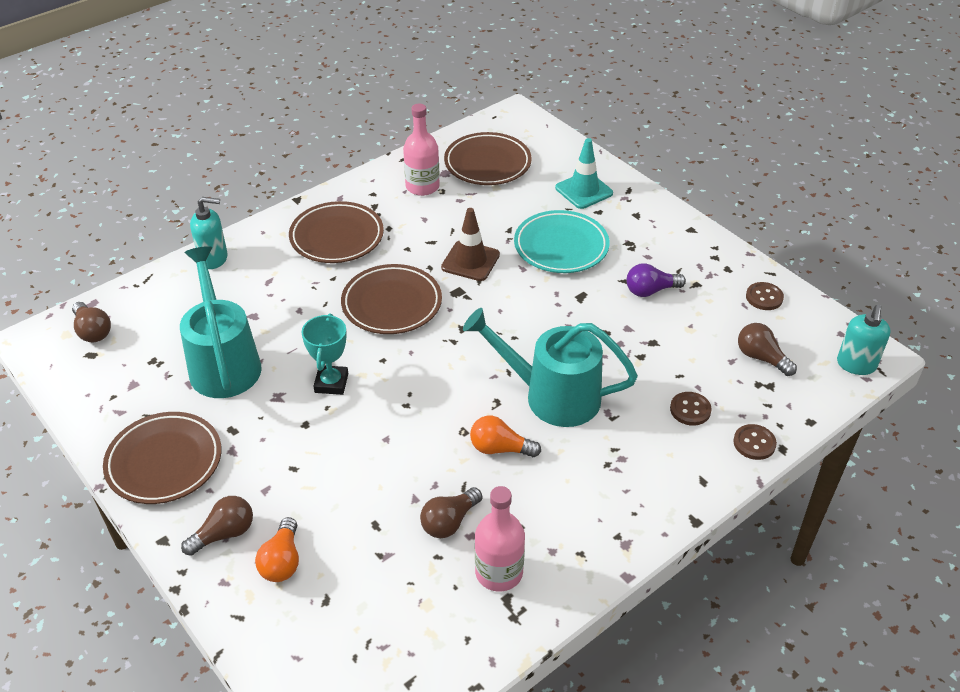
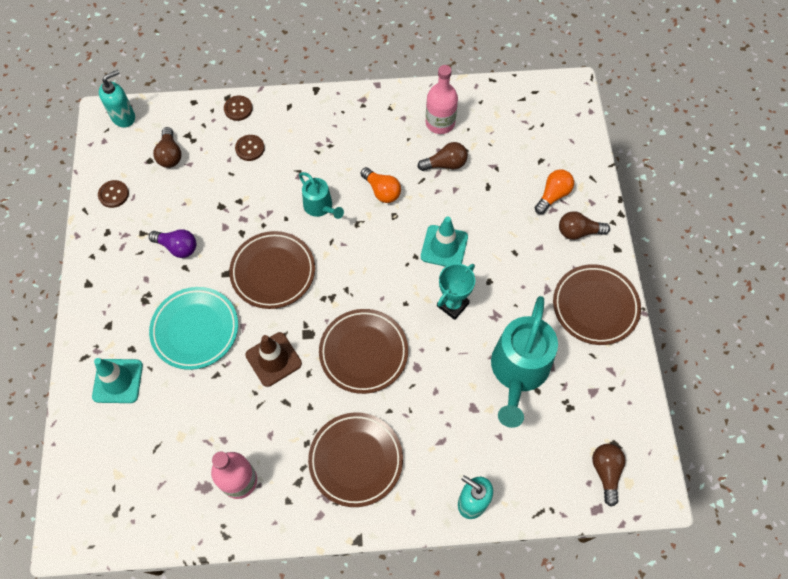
camera: 145 degrees left, 20 degrees up
(381, 430) = (444, 247): none -> turquoise traffic cone
(487, 164) = (160, 474): brown plate -> brown plate (273, 272)
(551, 396) = (320, 207): turquoise watering can -> turquoise watering can, size x0.53

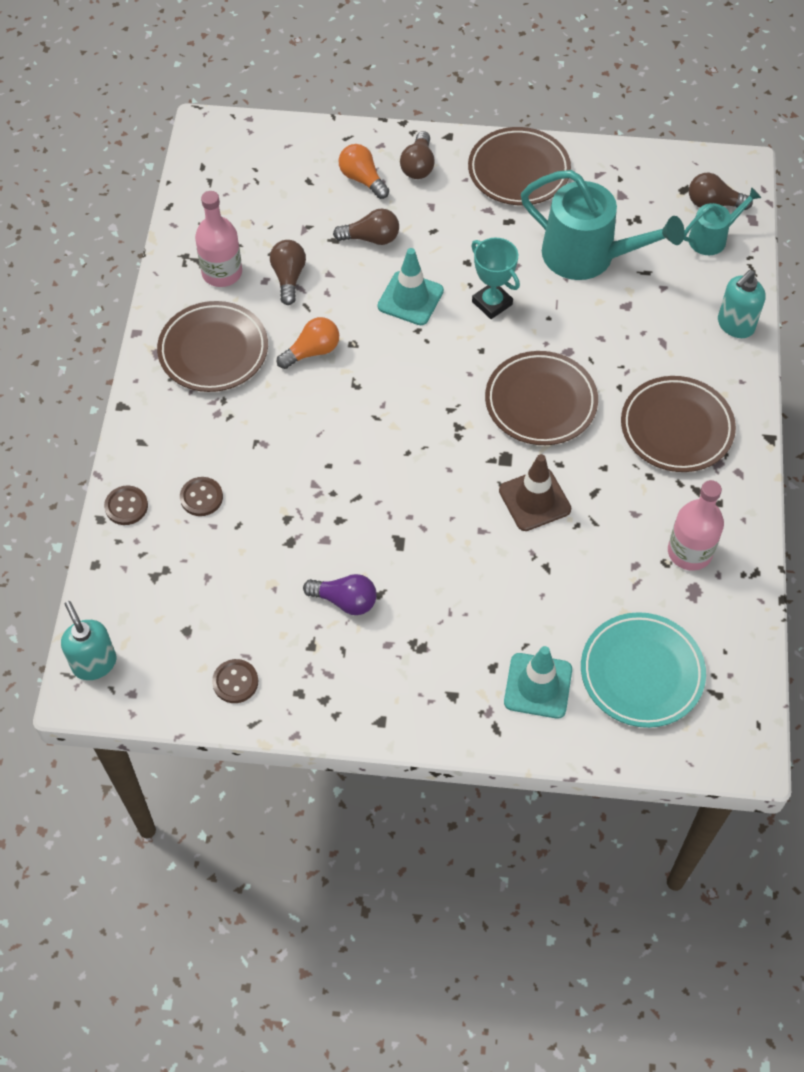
camera: 80 degrees left, 5 degrees down
(170, 155) = (184, 602): brown light bulb -> brown light bulb (371, 238)
(178, 247) = (345, 601): purple light bulb -> purple light bulb turned 75 degrees clockwise
(195, 330) = (477, 587): turquoise plate -> turquoise plate (641, 673)
(273, 272) = (408, 488): brown plate -> brown plate (213, 351)
(320, 207) = (320, 423): turquoise watering can -> turquoise watering can (712, 238)

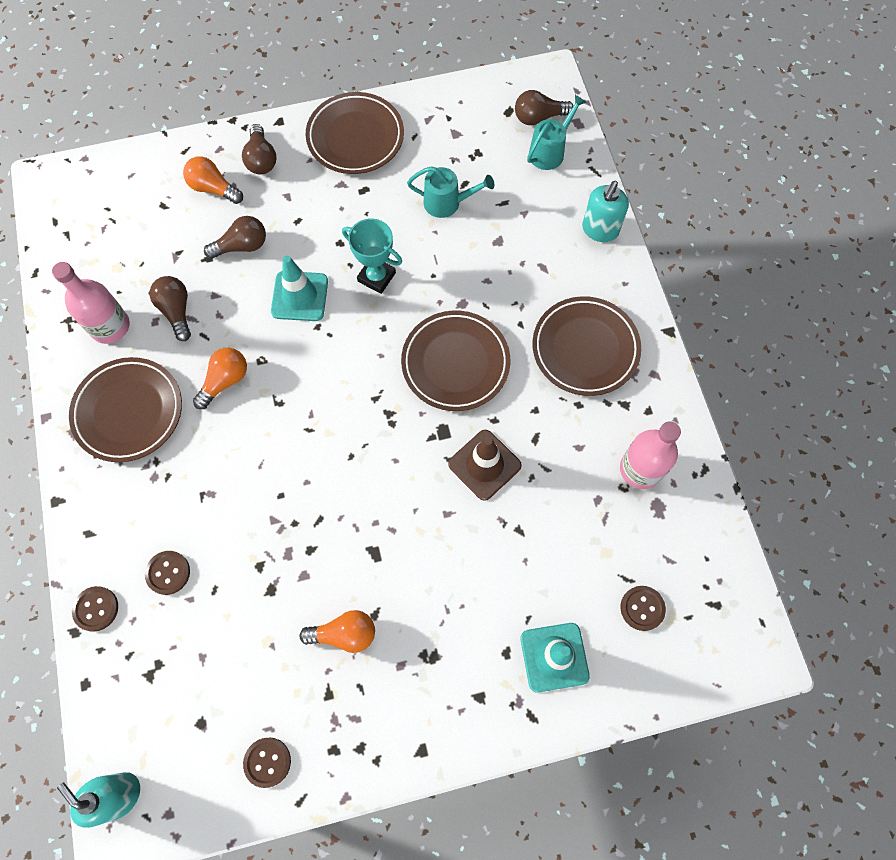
camera: 20 degrees left, 10 degrees up
(345, 601) = (344, 634): purple light bulb -> orange light bulb
(588, 256) = (447, 203): turquoise watering can -> turquoise watering can, size x0.53
(641, 673) = (642, 608): turquoise plate -> brown button

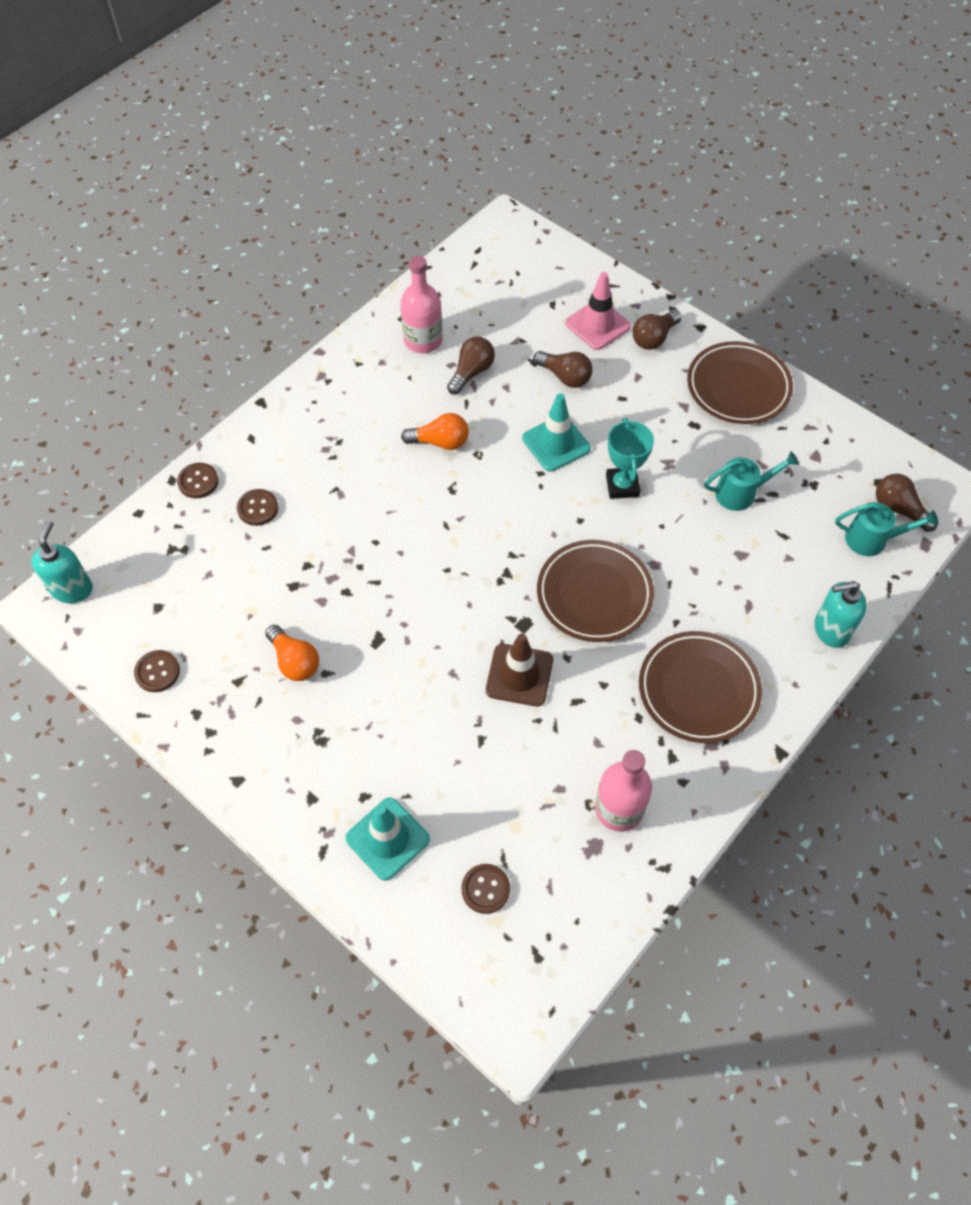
camera: 55 degrees right, 10 degrees down
(129, 412) = (364, 398): brown plate -> none
(213, 188) = (597, 325): orange light bulb -> pink traffic cone
(447, 203) = (741, 493): turquoise watering can -> turquoise watering can turned 75 degrees counterclockwise

